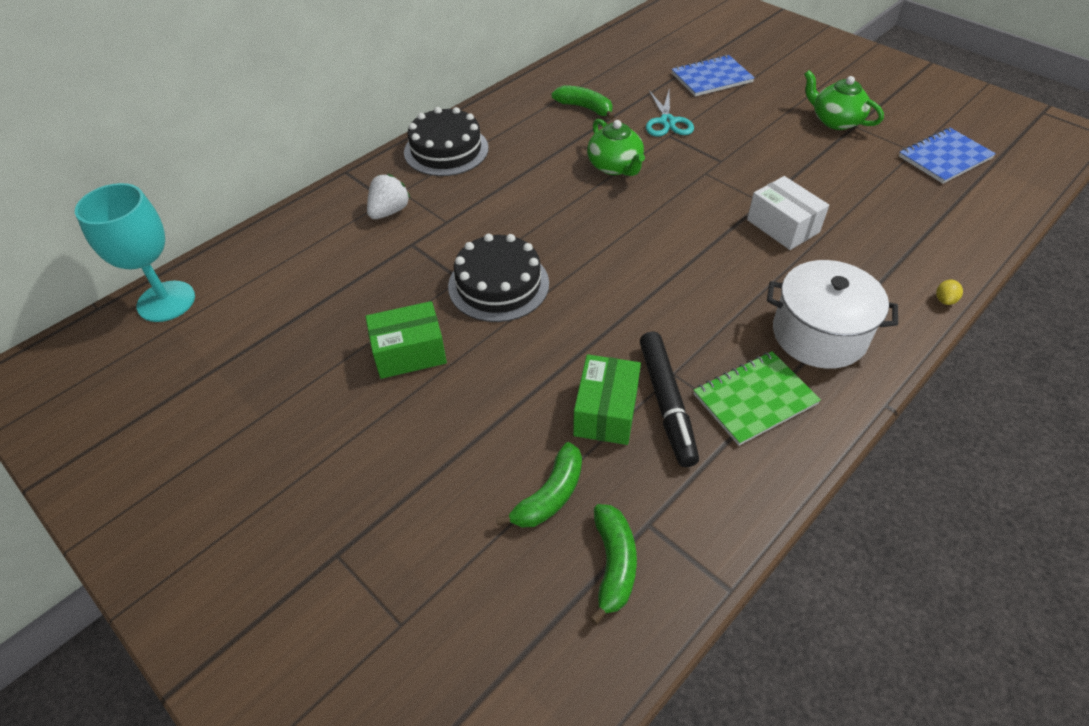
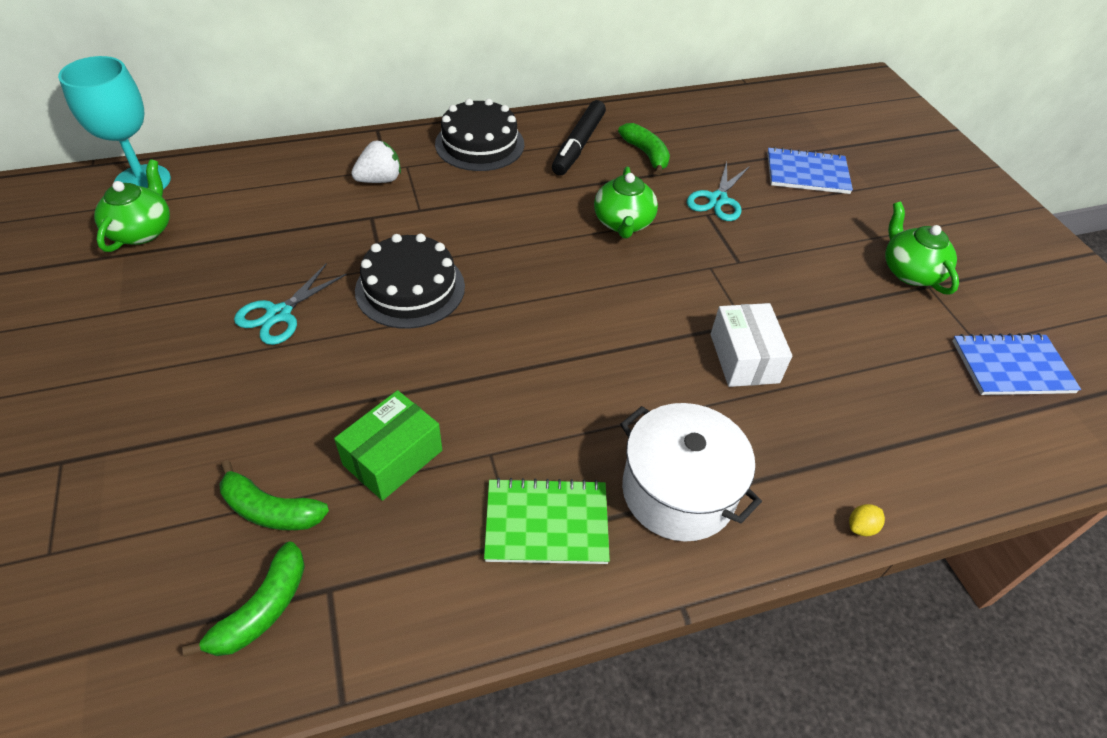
camera: 25 degrees right, 0 degrees up
(211, 342) = (142, 231): none -> green teapot
(409, 352) = (279, 314): green box -> turquoise scissors
(550, 495) = (270, 509): green banana -> green banana turned 45 degrees clockwise
(666, 403) = (456, 480): black marker -> black marker (578, 145)

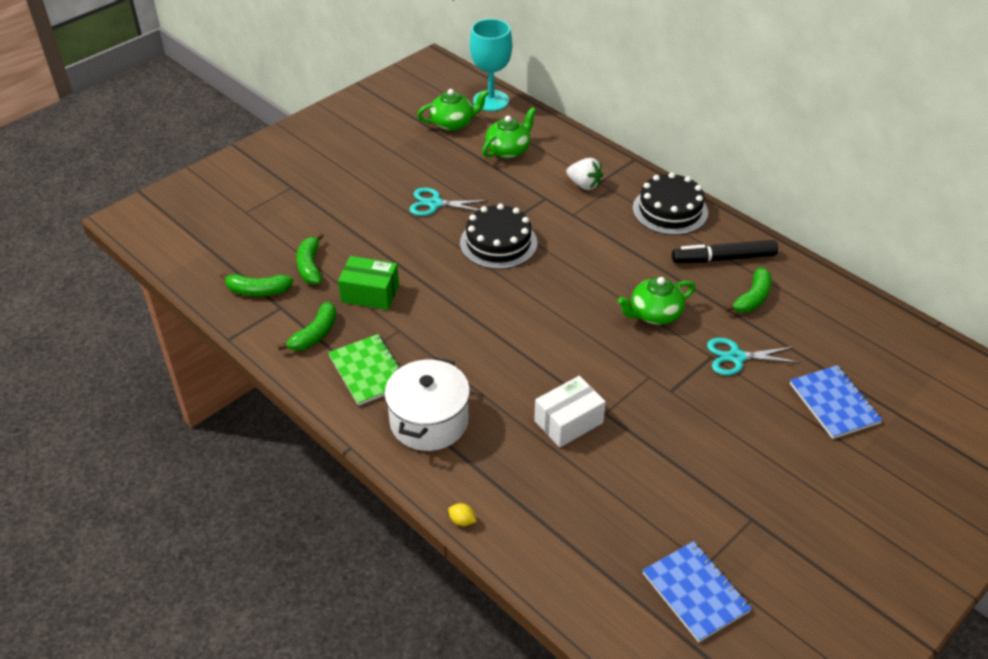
camera: 65 degrees right, 5 degrees down
(425, 563) = (315, 334): none -> green banana
(909, 271) = (760, 502): green teapot -> green teapot (508, 150)

